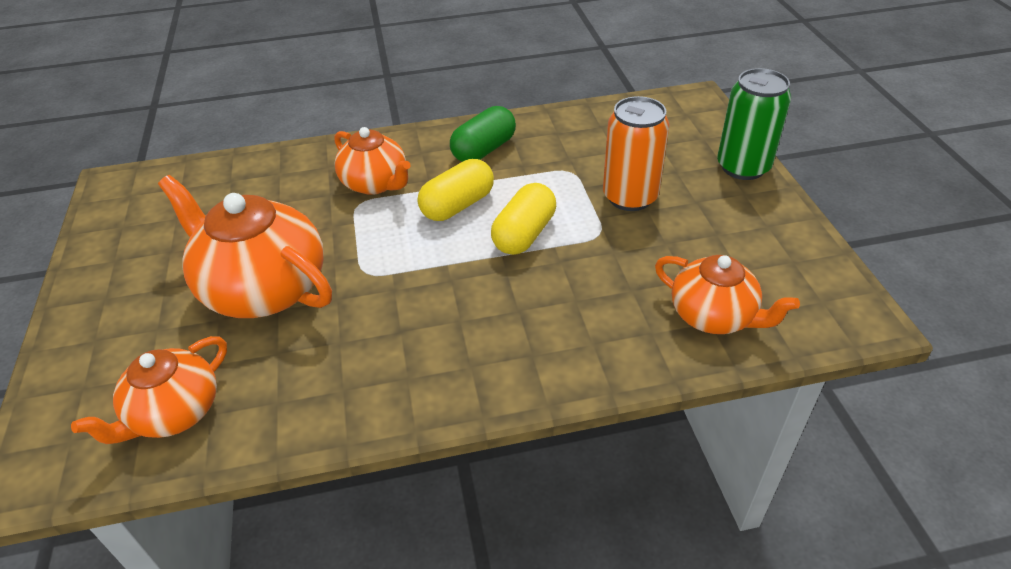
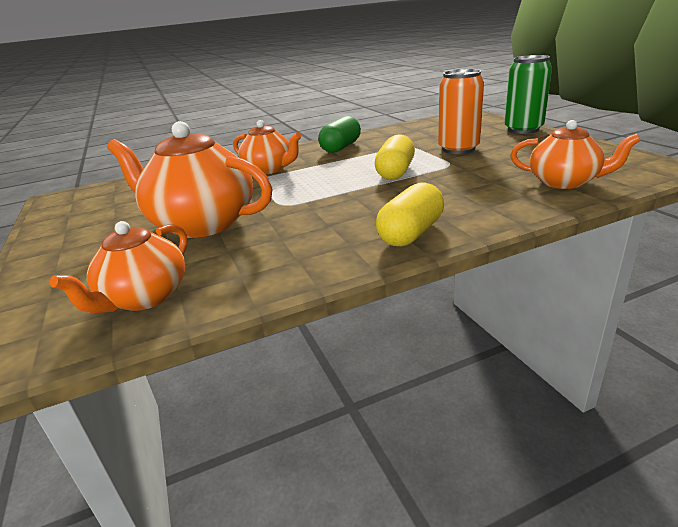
camera: 10 degrees left, 15 degrees down
(457, 205) = (337, 169): yellow capsule -> yellow capsule (411, 233)

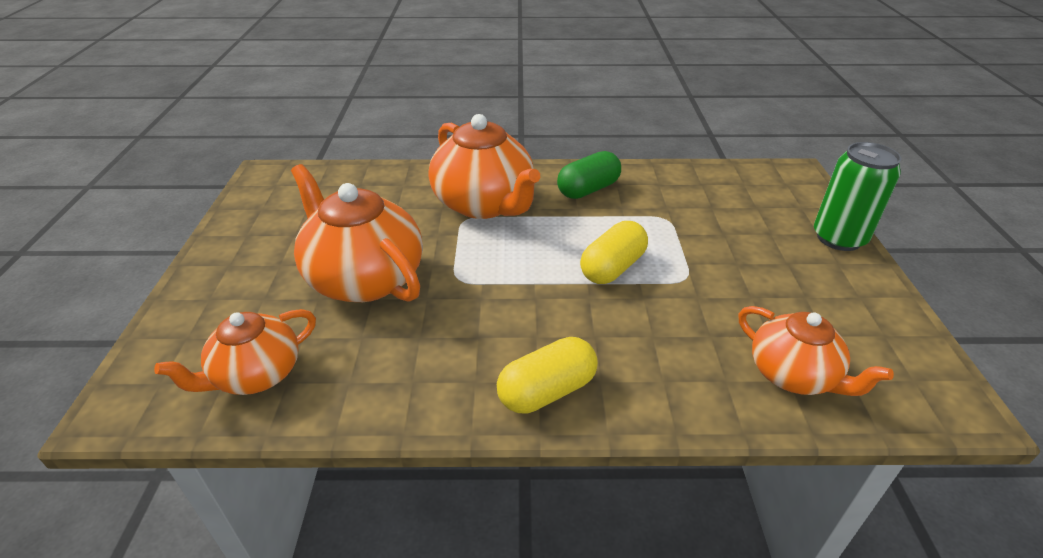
camera: 20 degrees right, 10 degrees up
(269, 169) = (484, 204): orange teapot -> orange teapot, size x1.61
(458, 149) = (721, 249): orange can -> none

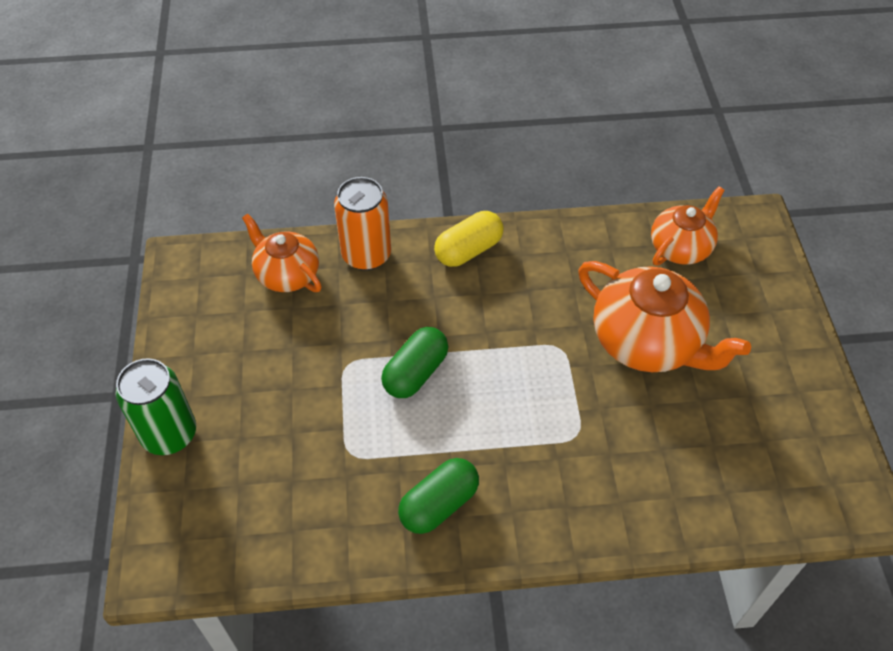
camera: 175 degrees right, 15 degrees up
(484, 204) = (562, 464): orange teapot -> none
(612, 268) = (415, 373): yellow capsule -> green capsule
(691, 394) = (366, 255): none -> orange can

